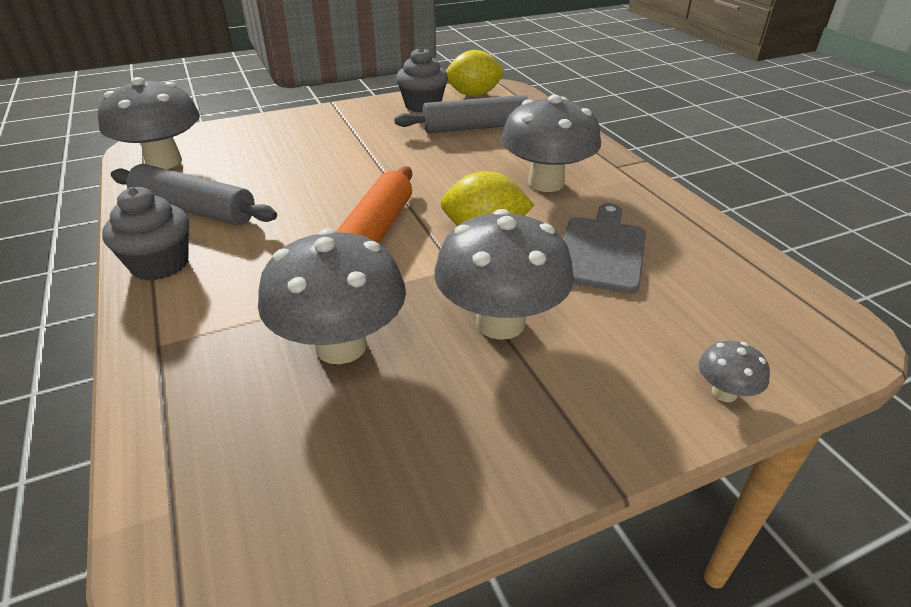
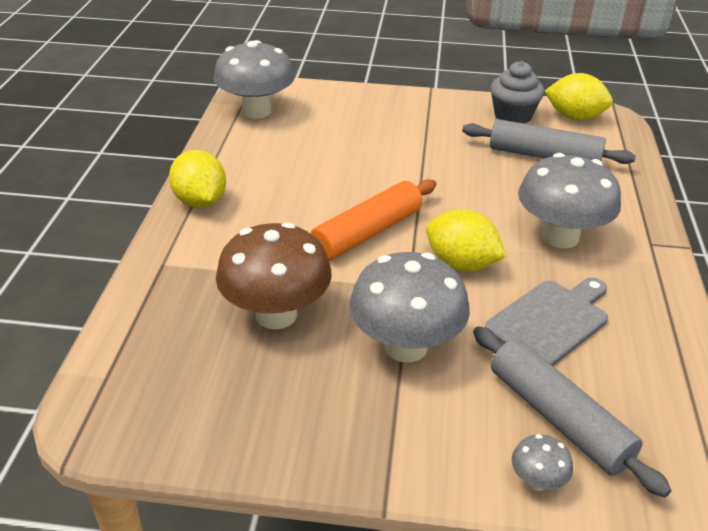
camera: 30 degrees right, 0 degrees up
(160, 264) = (200, 202): grey cupcake -> yellow lemon
(194, 210) = (251, 163): grey rolling pin -> grey rolling pin (558, 418)
(341, 346) = (276, 314): grey mushroom -> brown mushroom

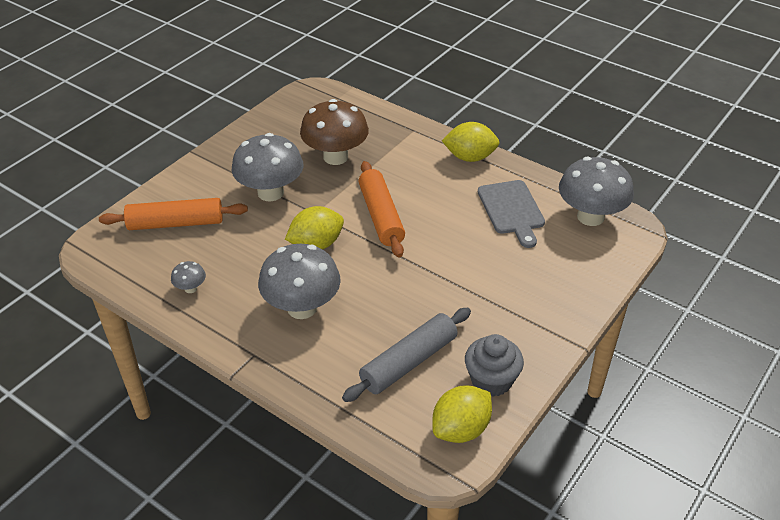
camera: 120 degrees right, 5 degrees up
(537, 481) = (154, 198): grey mushroom -> grey mushroom (190, 288)
(550, 321) = (236, 257): grey cutting board -> grey cutting board (511, 210)
(558, 418) = (176, 223): grey rolling pin -> orange rolling pin

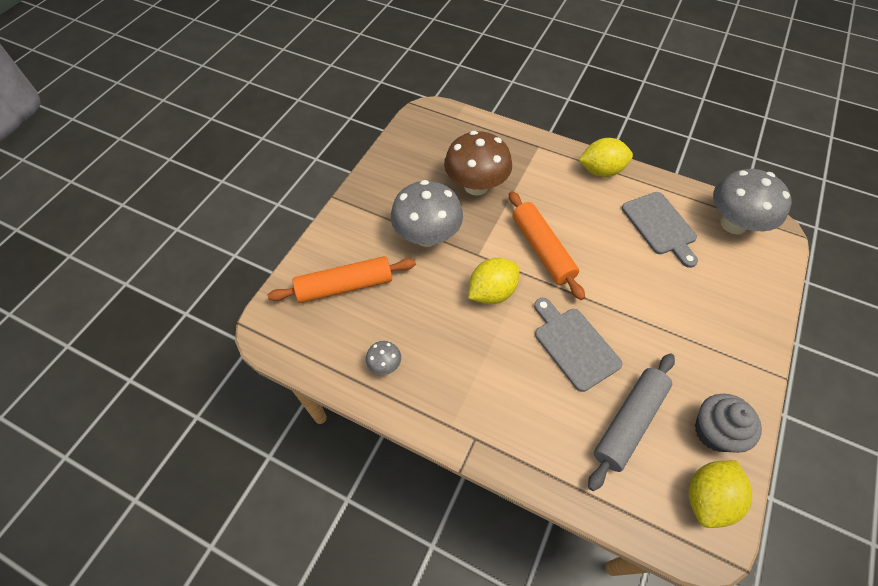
camera: 10 degrees left, 15 degrees up
(302, 308) = (503, 372): grey mushroom -> none
(380, 296) = (574, 345): none -> grey cutting board

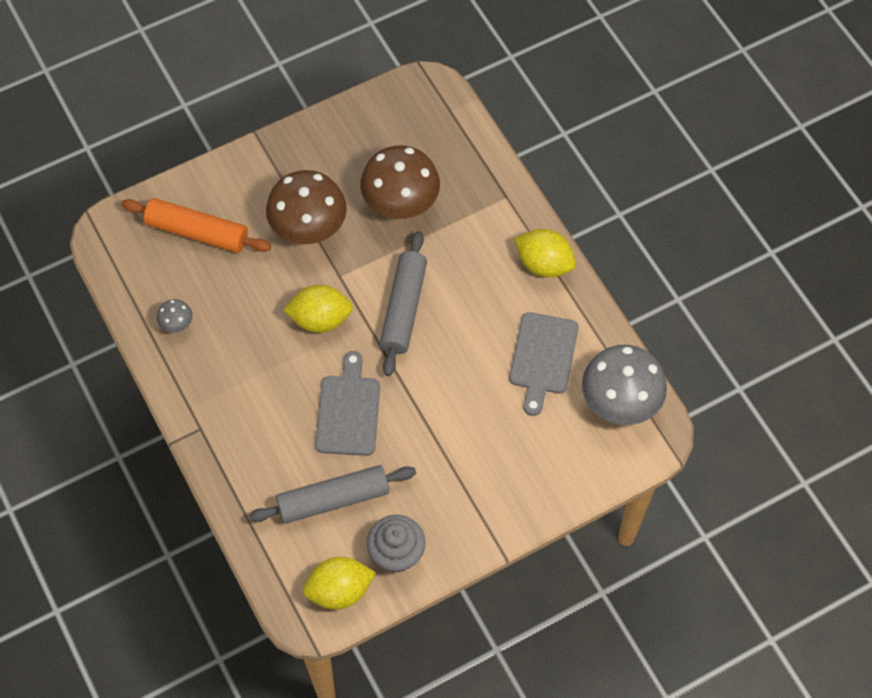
camera: 35 degrees right, 5 degrees up
(427, 236) = (308, 228): grey mushroom -> brown mushroom
(542, 249) = (403, 308): orange rolling pin -> grey rolling pin

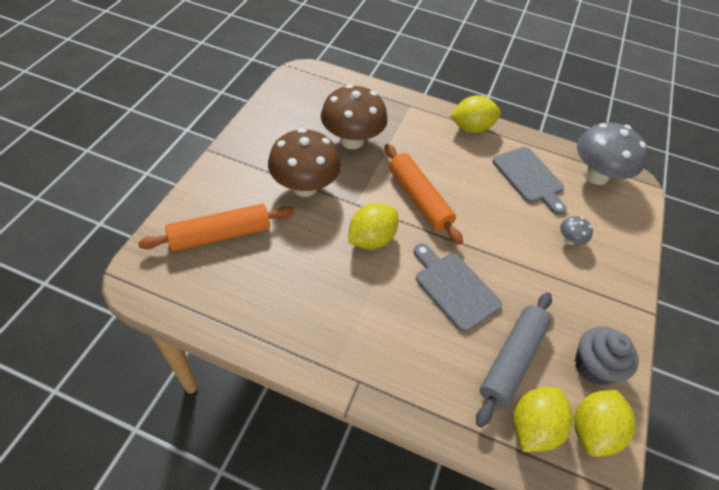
camera: 45 degrees left, 10 degrees down
(177, 324) = (263, 311): grey mushroom -> grey mushroom (569, 240)
(296, 554) = (533, 427): none -> yellow lemon
(403, 308) = (419, 199): grey rolling pin -> orange rolling pin

